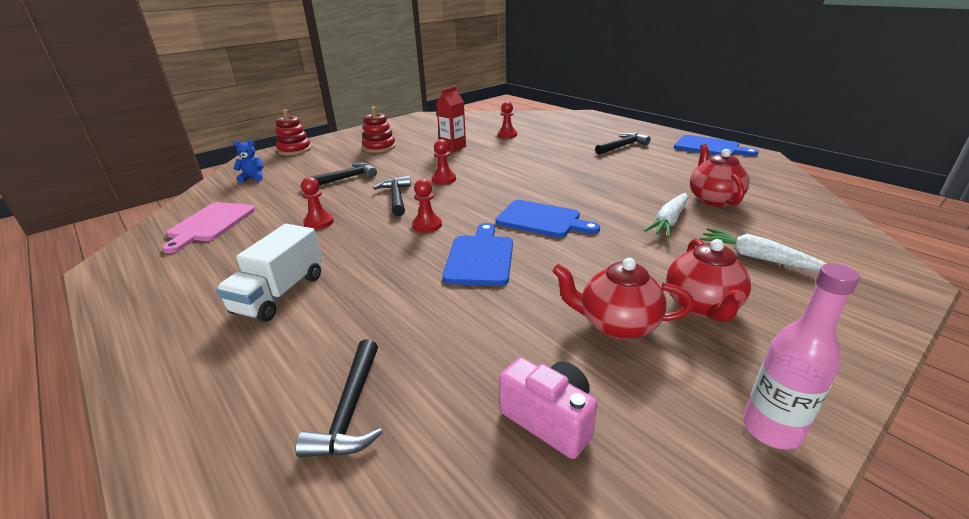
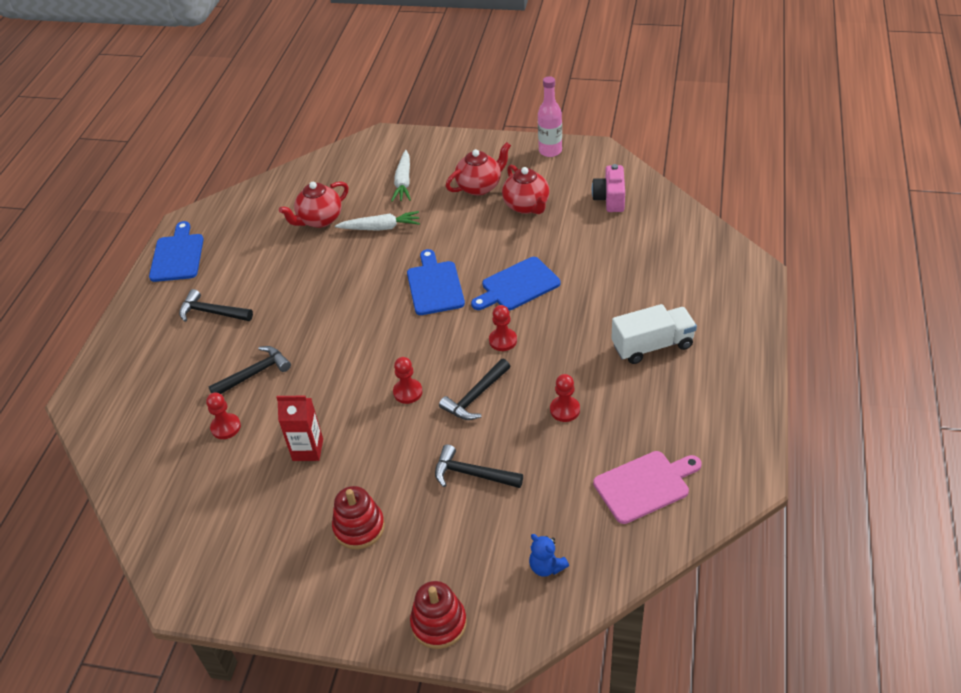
camera: 125 degrees left, 15 degrees up
(350, 410) = (675, 251): black hammer -> black hammer (254, 373)

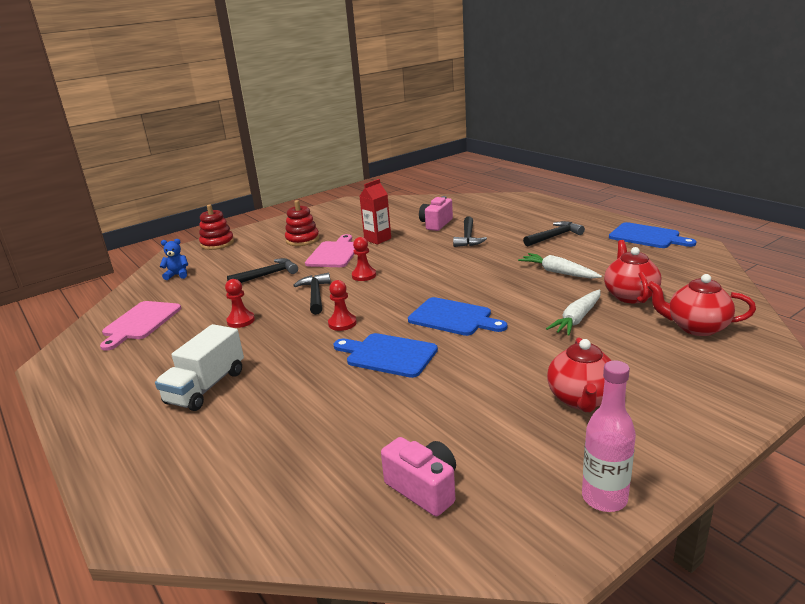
camera: 130 degrees right, 20 degrees down
(226, 427) = (436, 224): red pawn -> pink camera
(375, 459) = (334, 253): none -> pink cutting board
(403, 182) = (651, 355): white carrot -> white carrot (558, 272)
(517, 285) = (388, 355): blue cutting board -> blue cutting board turned 75 degrees counterclockwise
(527, 206) = (499, 415): red teapot -> red teapot (696, 327)

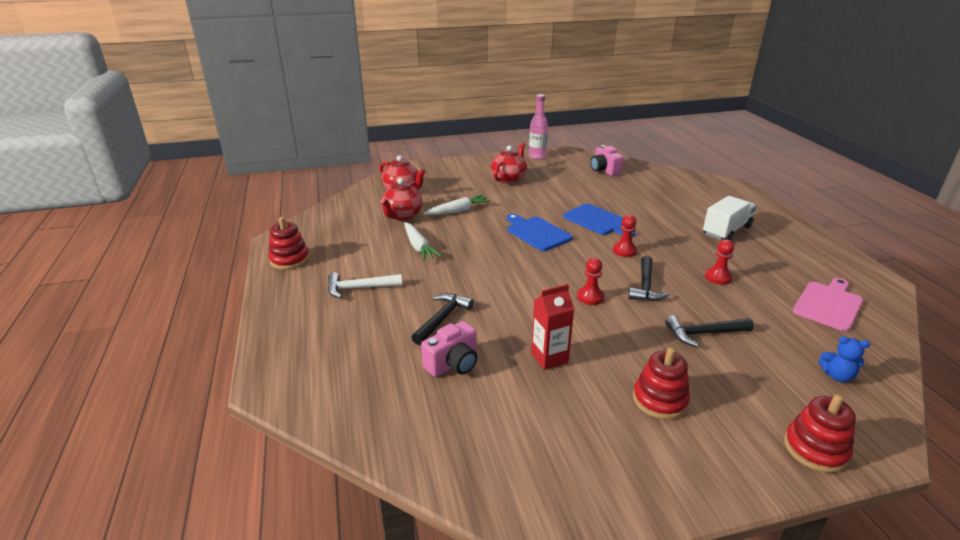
camera: 160 degrees left, 5 degrees up
(334, 253) = (615, 347): pink cutting board -> none
(554, 236) = (359, 288): black hammer -> white hammer
(647, 236) = (289, 259): blue cutting board -> red stacking toy

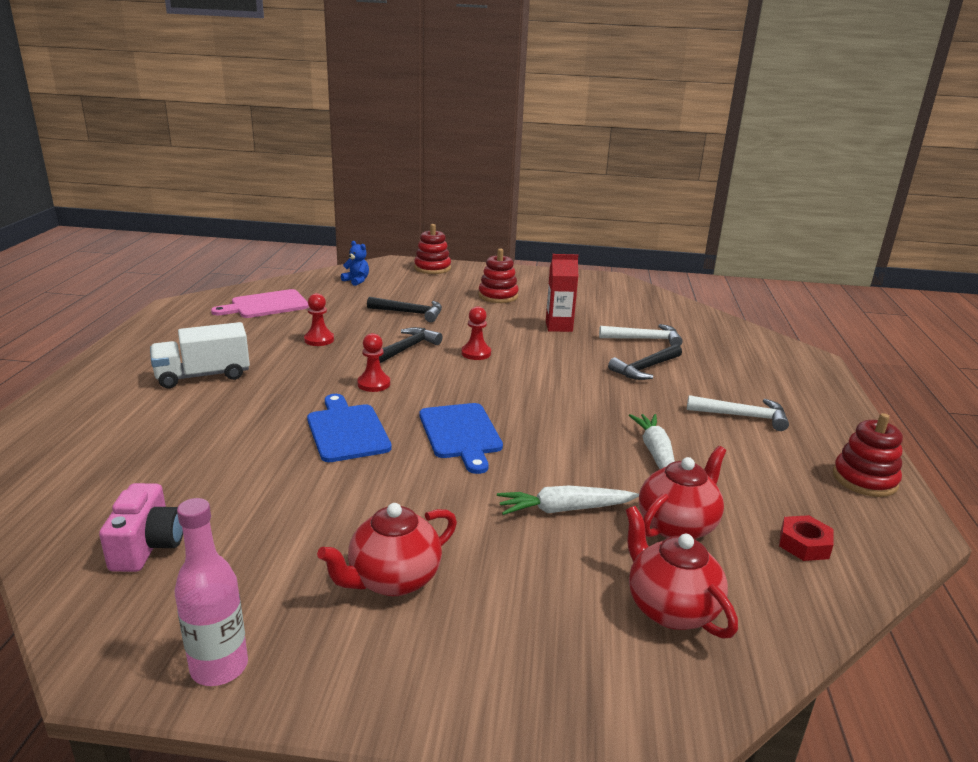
camera: 160 degrees left, 5 degrees down
(341, 220) = (804, 544): none -> red nut
(453, 364) = (644, 339): pink camera -> white hammer

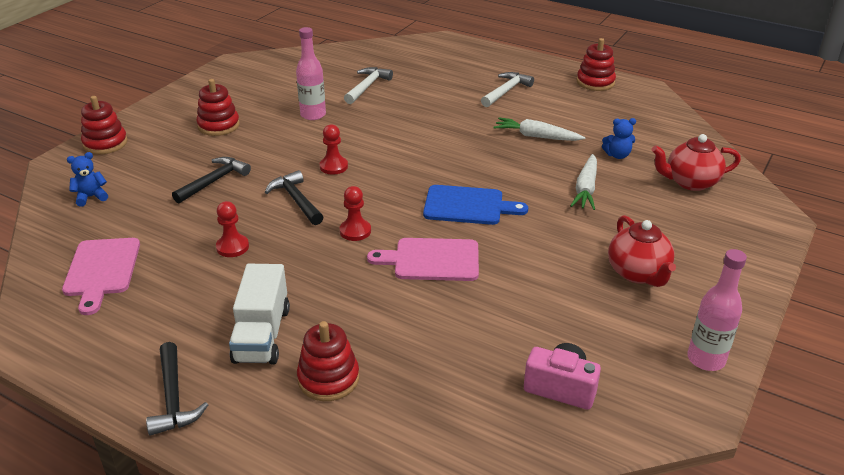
camera: 65 degrees left, 10 degrees up
(149, 414) = (328, 378): none -> red stacking toy
(347, 430) = (432, 260): blue cutting board -> pink cutting board
(559, 326) = (313, 115): red carton -> pink bottle
(645, 369) = (416, 102): black hammer -> black hammer (173, 398)
(677, 525) = (617, 155): red teapot -> blue teddy bear
(804, 544) = (648, 123): red nut -> none

